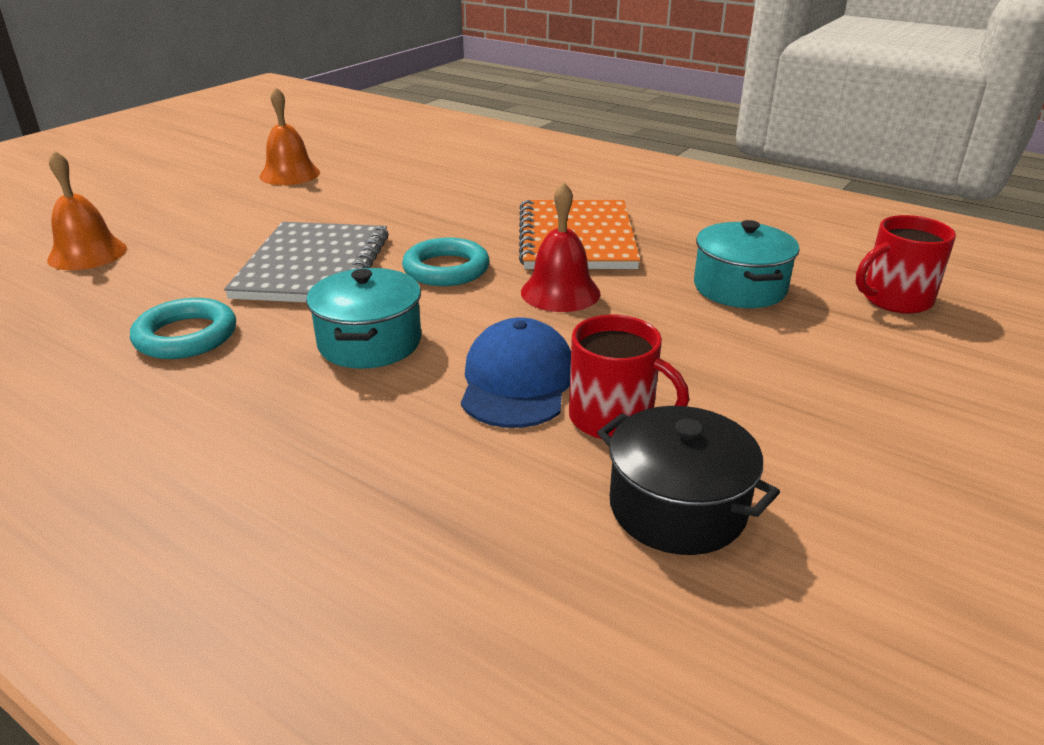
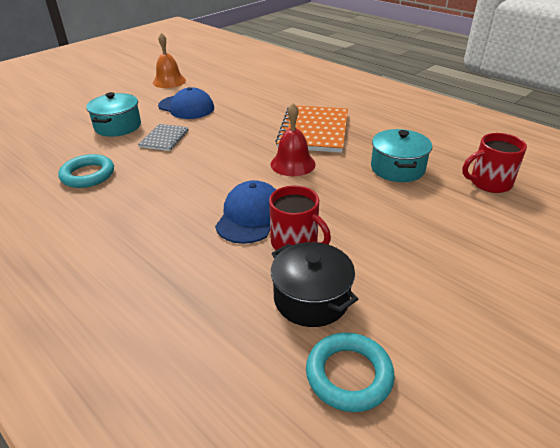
camera: 10 degrees right, 5 degrees up
(87, 254) = (53, 123): orange bell -> none
(313, 266) = (164, 138): grey notebook -> grey notebook, size x0.53
(336, 214) = (186, 107): none -> blue cap
(370, 342) = (180, 186): turquoise pot -> turquoise pot (118, 126)
(446, 269) = (234, 145): turquoise ring -> turquoise ring (349, 375)

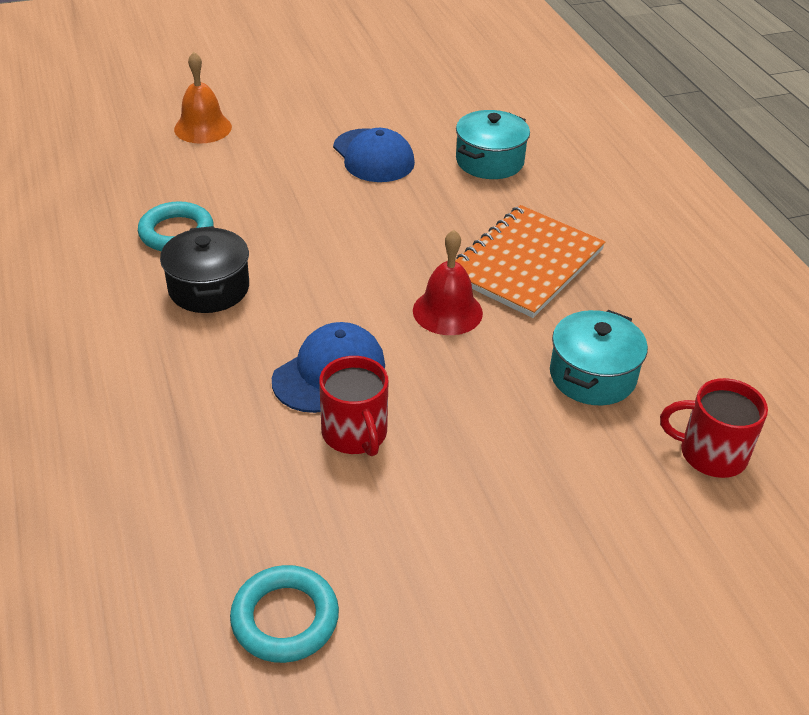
camera: 25 degrees right, 5 degrees up
(118, 126) = (260, 162): turquoise pot -> turquoise pot (489, 161)
(164, 138) = (306, 205): grey notebook -> none
(169, 81) = (382, 96): orange bell -> orange bell (203, 128)
(311, 299) = (315, 514): black pot -> black pot (209, 288)

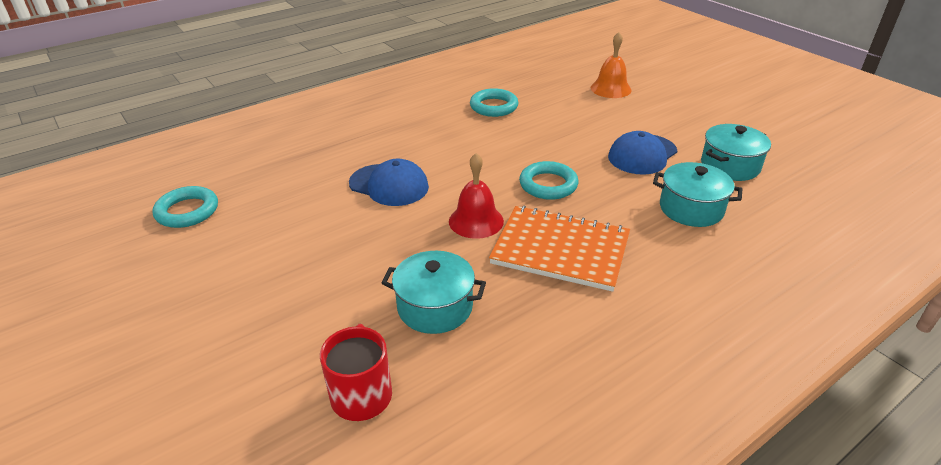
camera: 75 degrees right, 5 degrees down
(209, 288) = (448, 128): black pot -> none
(355, 434) = (335, 206): red mug -> none
(399, 238) = (548, 185): none -> turquoise ring
(426, 112) = (730, 166): none -> turquoise pot

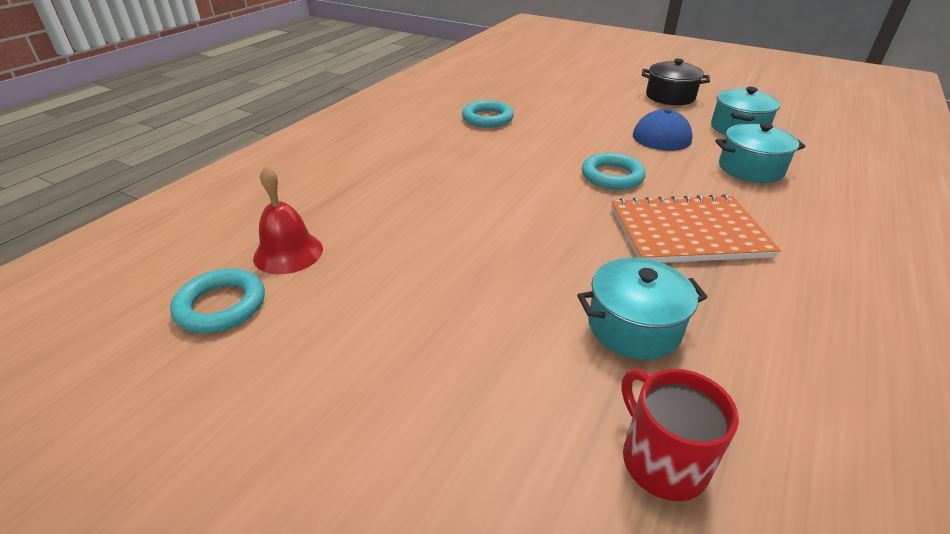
camera: 25 degrees left, 0 degrees up
(389, 185) = (455, 213): blue cap -> none
(476, 221) = (581, 226): red bell -> red bell (288, 253)
(610, 88) = (576, 86): orange bell -> none
(696, 117) = (670, 97): none -> black pot

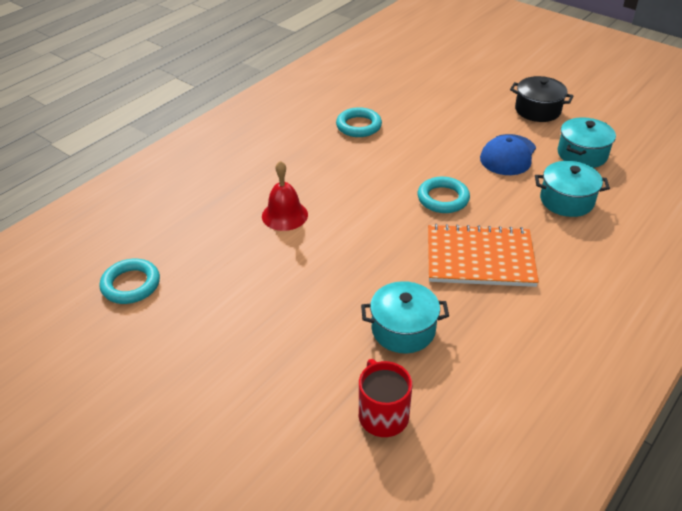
camera: 10 degrees right, 5 degrees up
(288, 253) = (178, 247): red bell -> red bell (284, 215)

